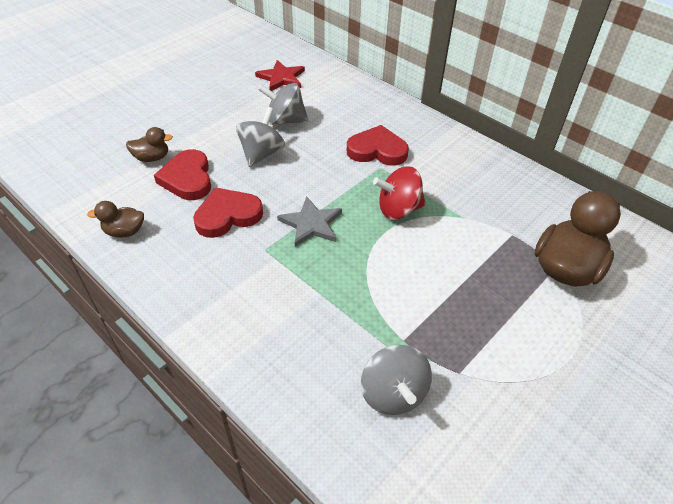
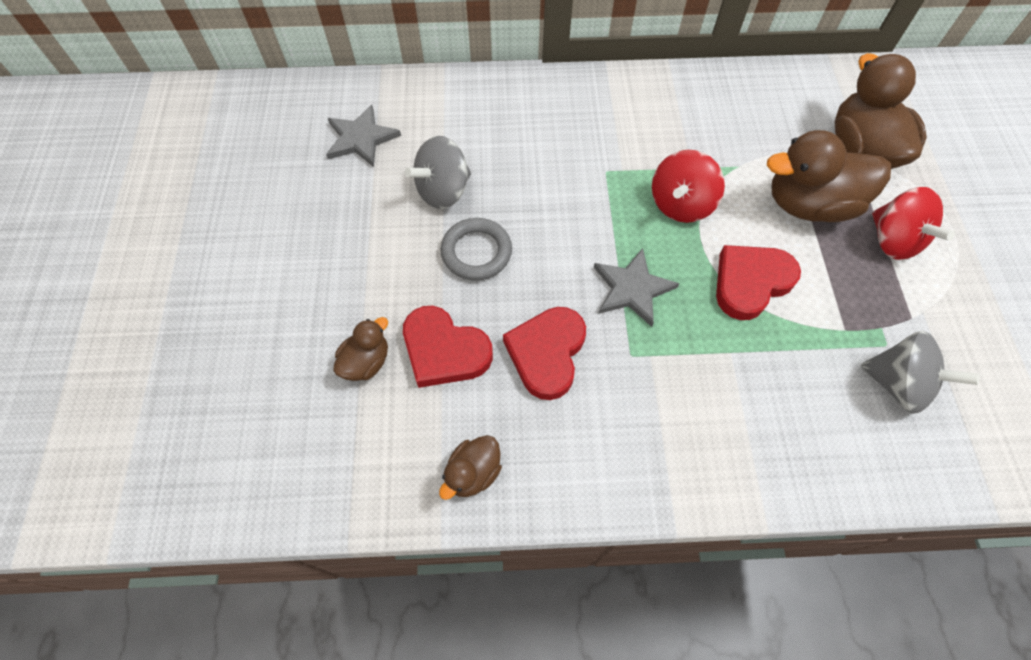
camera: 45 degrees left, 15 degrees up
(261, 153) = (476, 252): grey spinning top -> grey ring
(281, 78) = (361, 138): red star -> grey star
(377, 150) = (578, 153): red heart -> red heart (750, 282)
(481, 267) = (809, 204): none -> brown duck
(512, 327) = (893, 240): none -> red spinning top

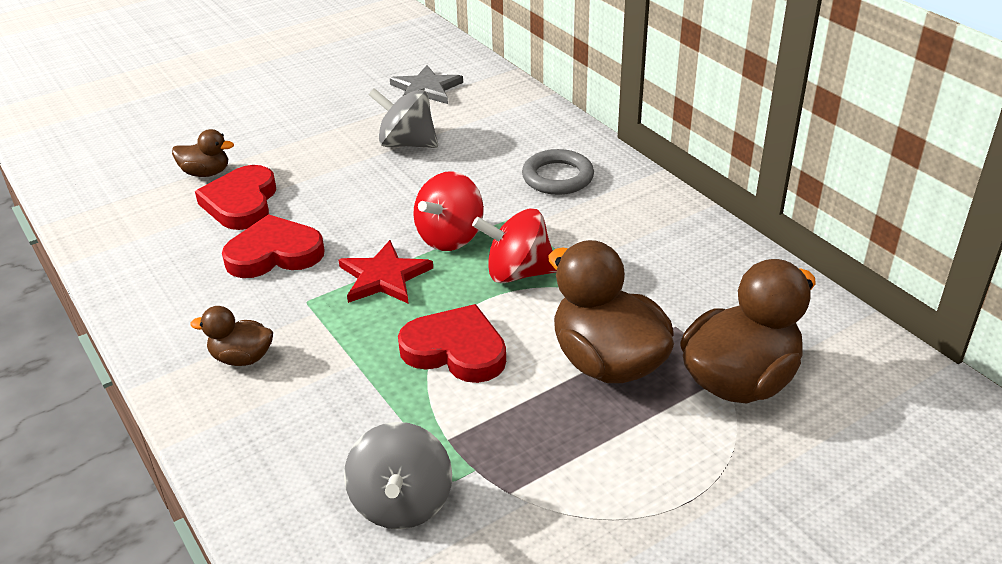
camera: 60 degrees right, 25 degrees down
(473, 473) = (132, 257): brown duck -> brown duck (242, 358)
(476, 252) = (355, 182): grey ring -> grey ring (557, 177)
(632, 288) = (384, 277): grey star -> red star
(893, 240) = (618, 446): red spinning top -> red spinning top (450, 237)

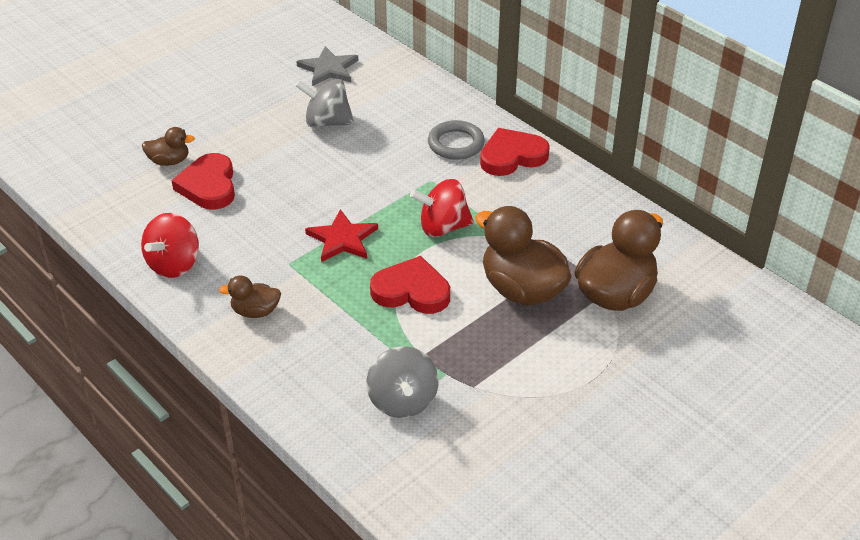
camera: 10 degrees left, 5 degrees up
(274, 253) = (251, 227): red heart -> red heart (512, 156)
(450, 237) = (384, 202): red spinning top -> red spinning top (174, 264)

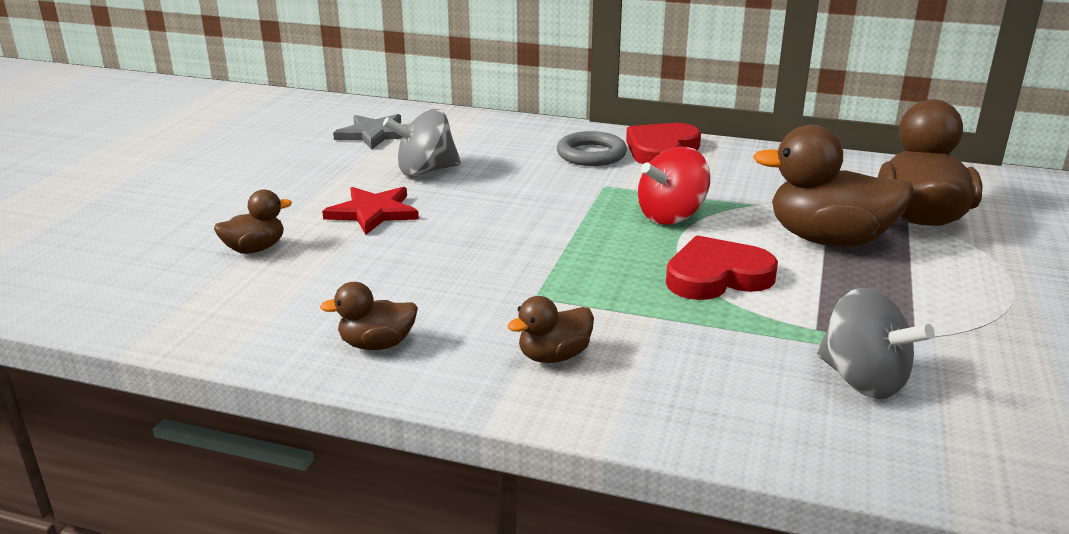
camera: 30 degrees left, 15 degrees down
(174, 264) = (377, 344): red spinning top -> brown duck
(208, 186) = (338, 256): red heart -> none
(342, 239) = (573, 256): red star -> red star (373, 212)

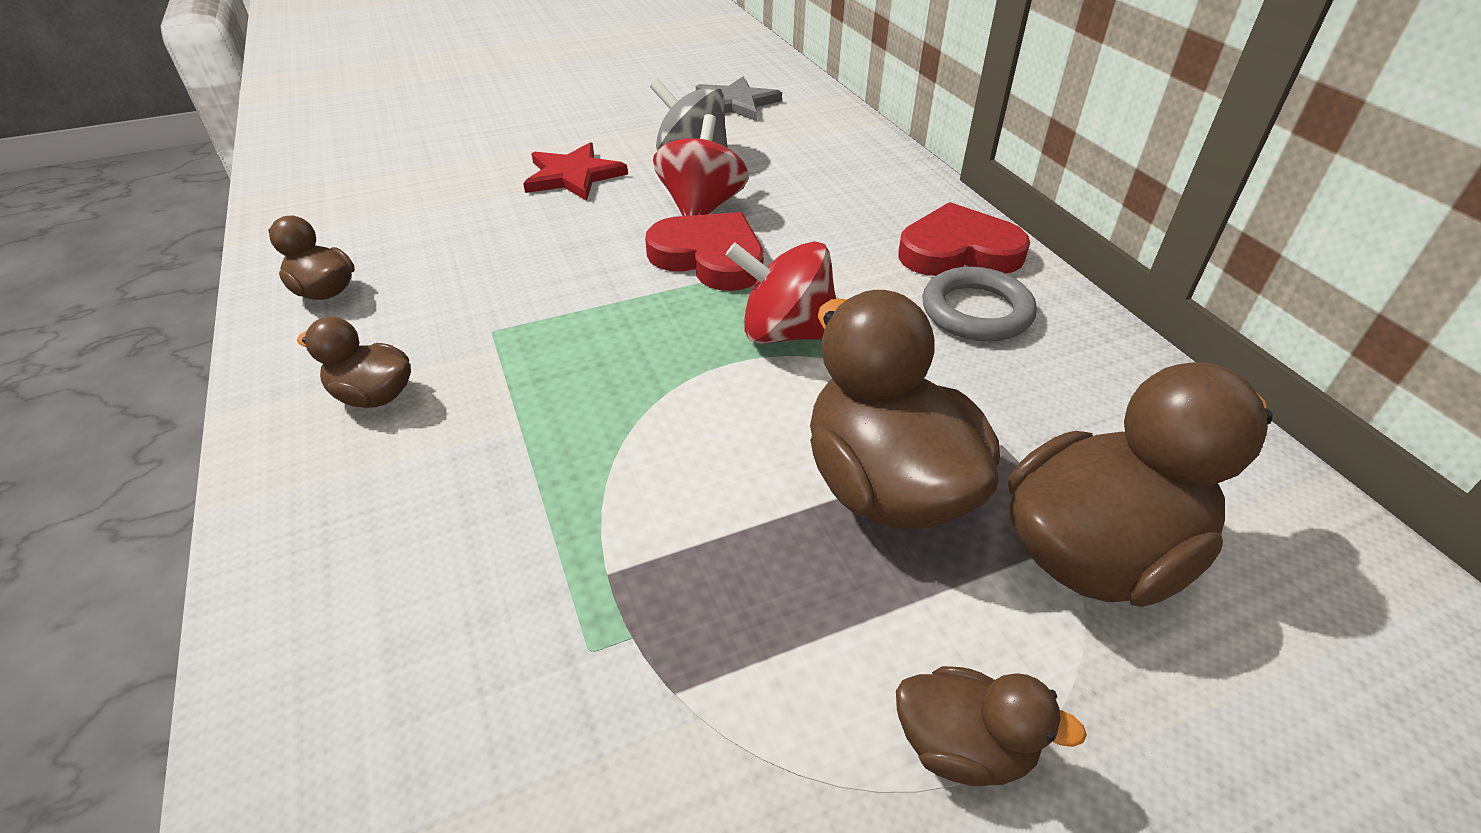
camera: 50 degrees right, 15 degrees up
(255, 249) = (446, 163): brown duck -> brown duck (963, 746)
(496, 190) = (701, 207): none -> red spinning top
(591, 154) = (871, 217): grey ring -> grey ring (976, 311)
(717, 276) = (666, 430): red heart -> red heart (709, 257)
(863, 380) = (495, 678): grey spinning top -> none

